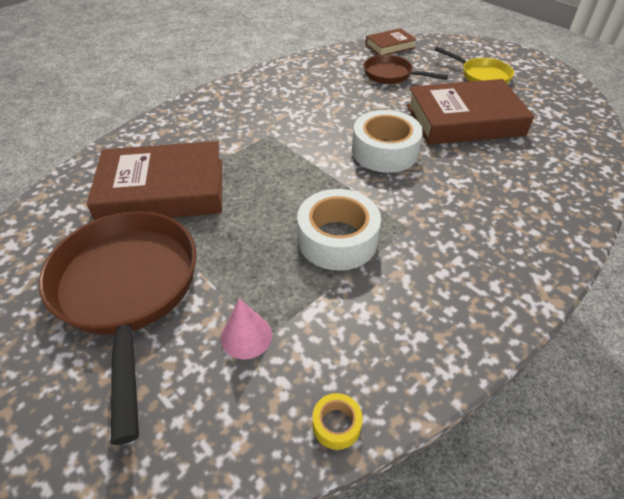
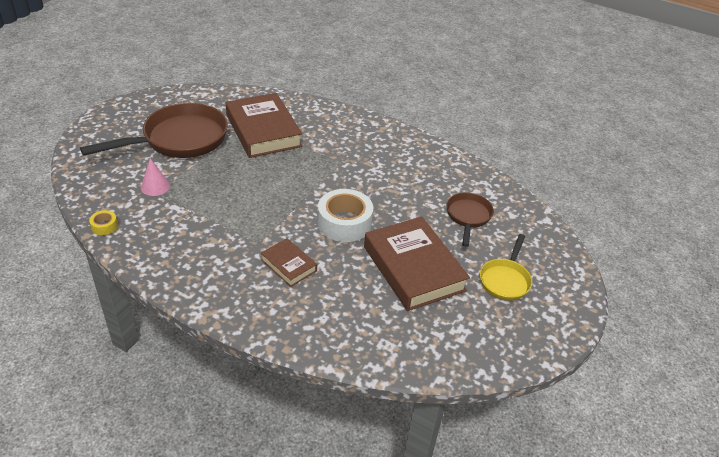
camera: 70 degrees right, 5 degrees down
(337, 239) = (238, 210): white tape -> none
(390, 46) = (526, 211): brown book -> brown book (288, 265)

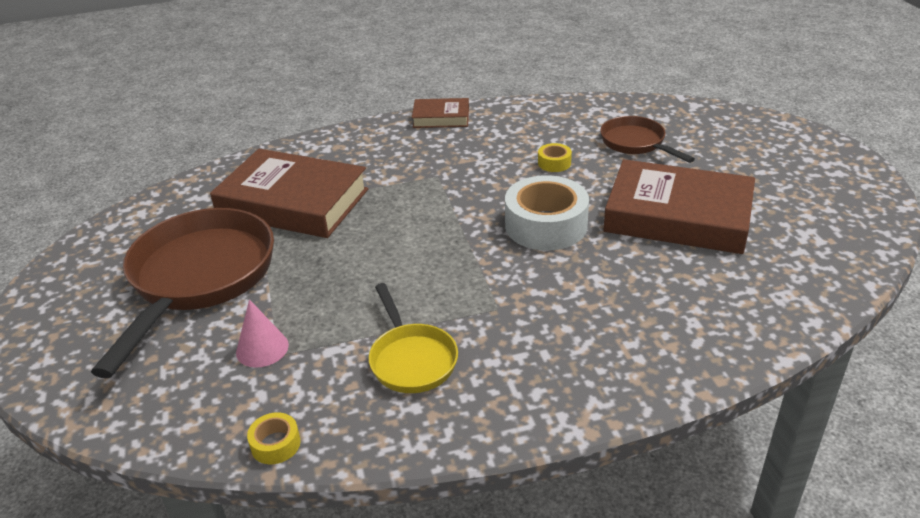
camera: 40 degrees left, 5 degrees down
(288, 265) = (570, 304): brown book -> brown book (441, 118)
(406, 196) = (554, 163): none -> yellow tape
(505, 280) = (757, 170): yellow pan -> yellow pan (411, 359)

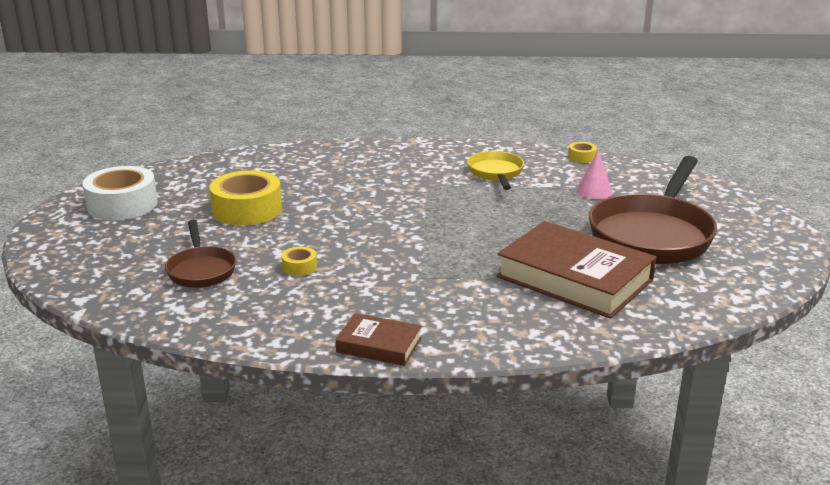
camera: 165 degrees left, 10 degrees down
(546, 225) = (354, 221): white tape -> white tape (122, 205)
(678, 216) = (247, 210): brown book -> yellow tape

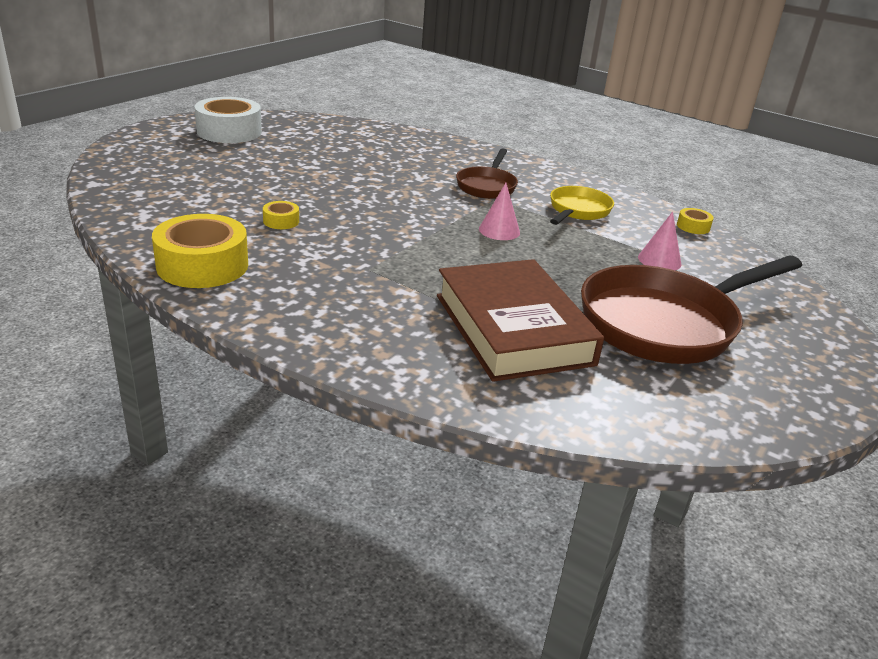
camera: 30 degrees right, 5 degrees up
(201, 270) = (206, 195): brown pan -> brown pan (487, 186)
(247, 210) = (312, 165): yellow tape -> yellow tape (202, 265)
(379, 345) = (241, 307): brown book -> none
(466, 210) = (499, 230): none -> pink cone

